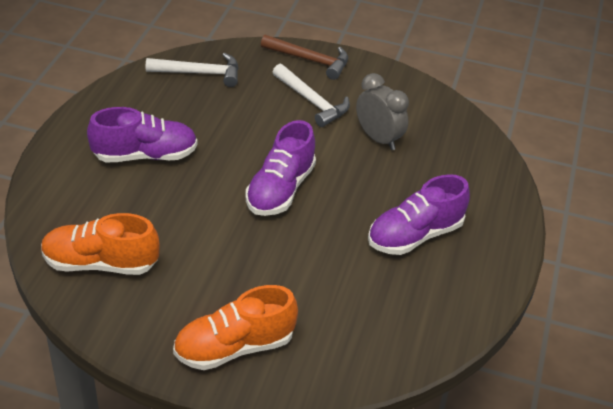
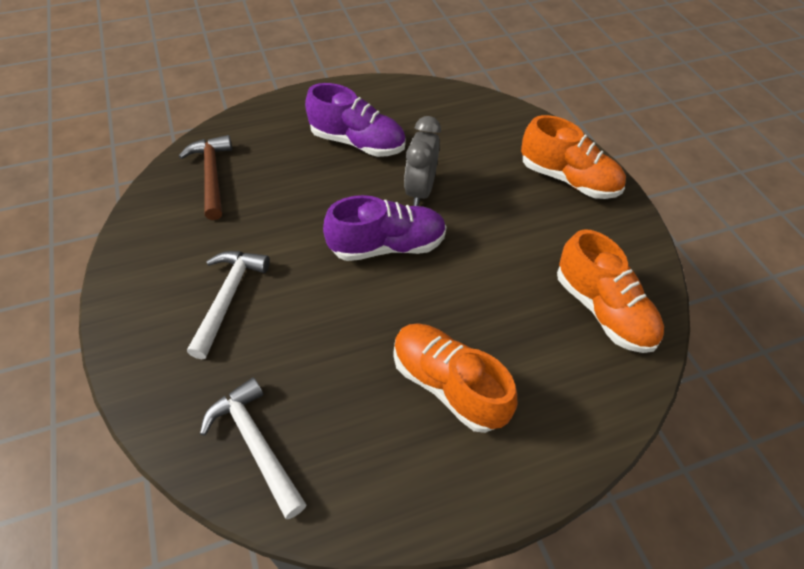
camera: 125 degrees left, 10 degrees up
(145, 155) = (448, 384): purple shoe -> orange shoe
(310, 60) = (142, 345): brown hammer -> brown hammer (212, 175)
(378, 139) = (250, 217): grey clock -> grey clock (420, 191)

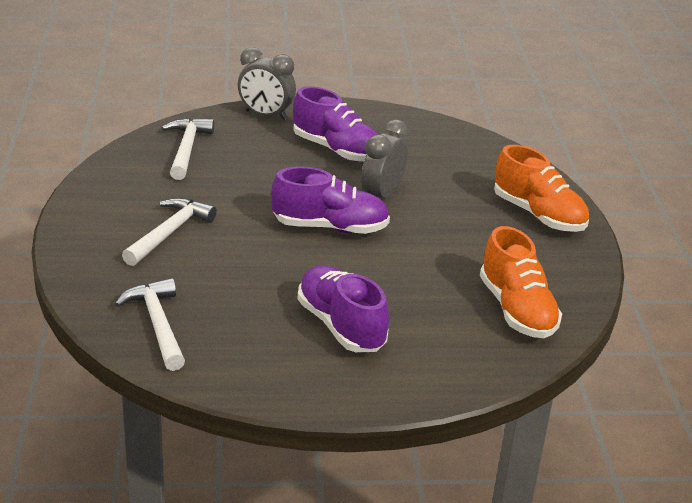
camera: 15 degrees right, 20 degrees down
(212, 175) = (186, 149): brown hammer -> white hammer
(276, 114) = (266, 115): none -> grey clock
(448, 384) = (341, 326): orange shoe -> purple shoe

